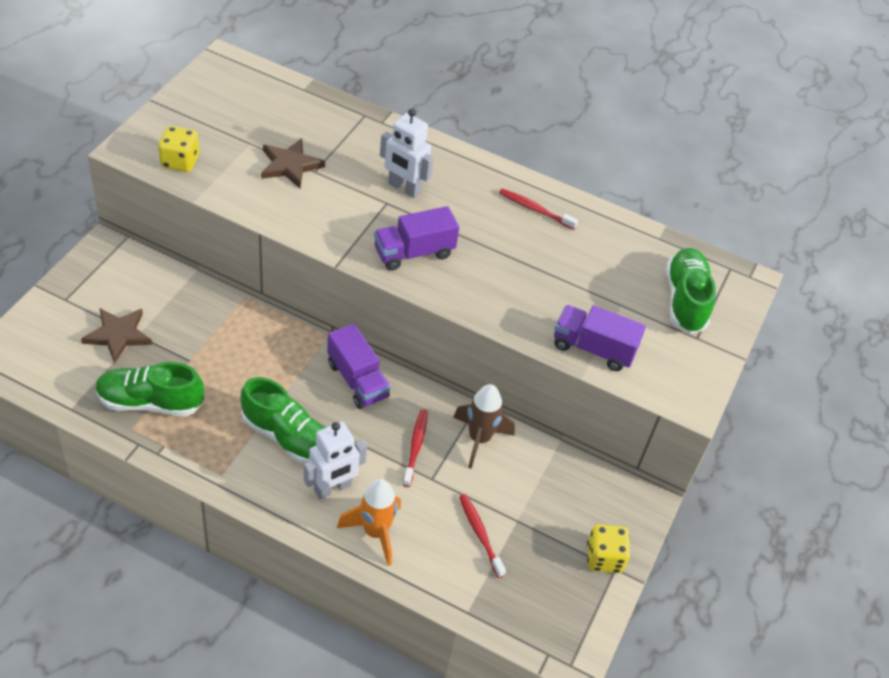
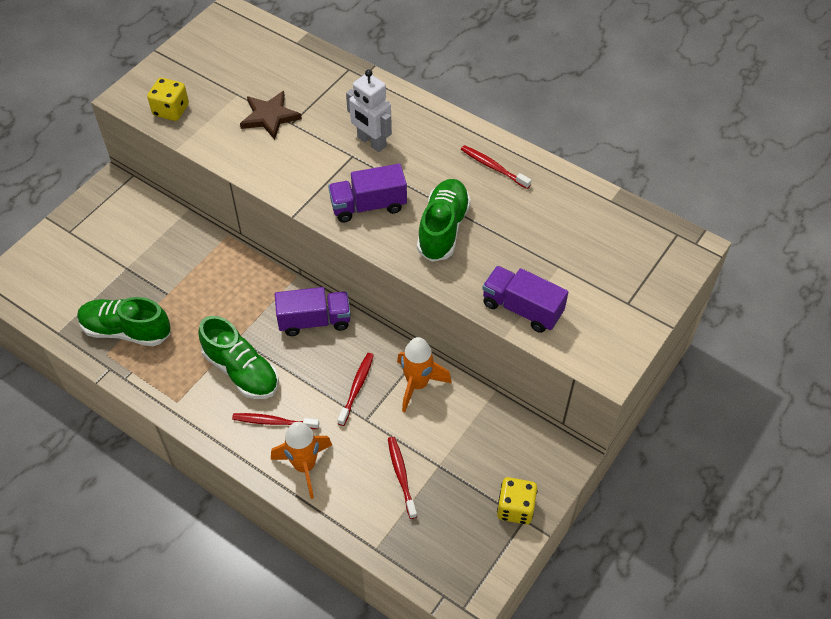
camera: 15 degrees right, 5 degrees up
(118, 335) = (109, 267): brown star -> none
(333, 488) = (273, 422): white robot -> red toothbrush
(357, 380) = (314, 321): purple truck -> purple truck turned 75 degrees counterclockwise
(479, 439) = (417, 384): brown rocket -> orange rocket
(685, 300) = (624, 265): green shoe -> green shoe (443, 229)

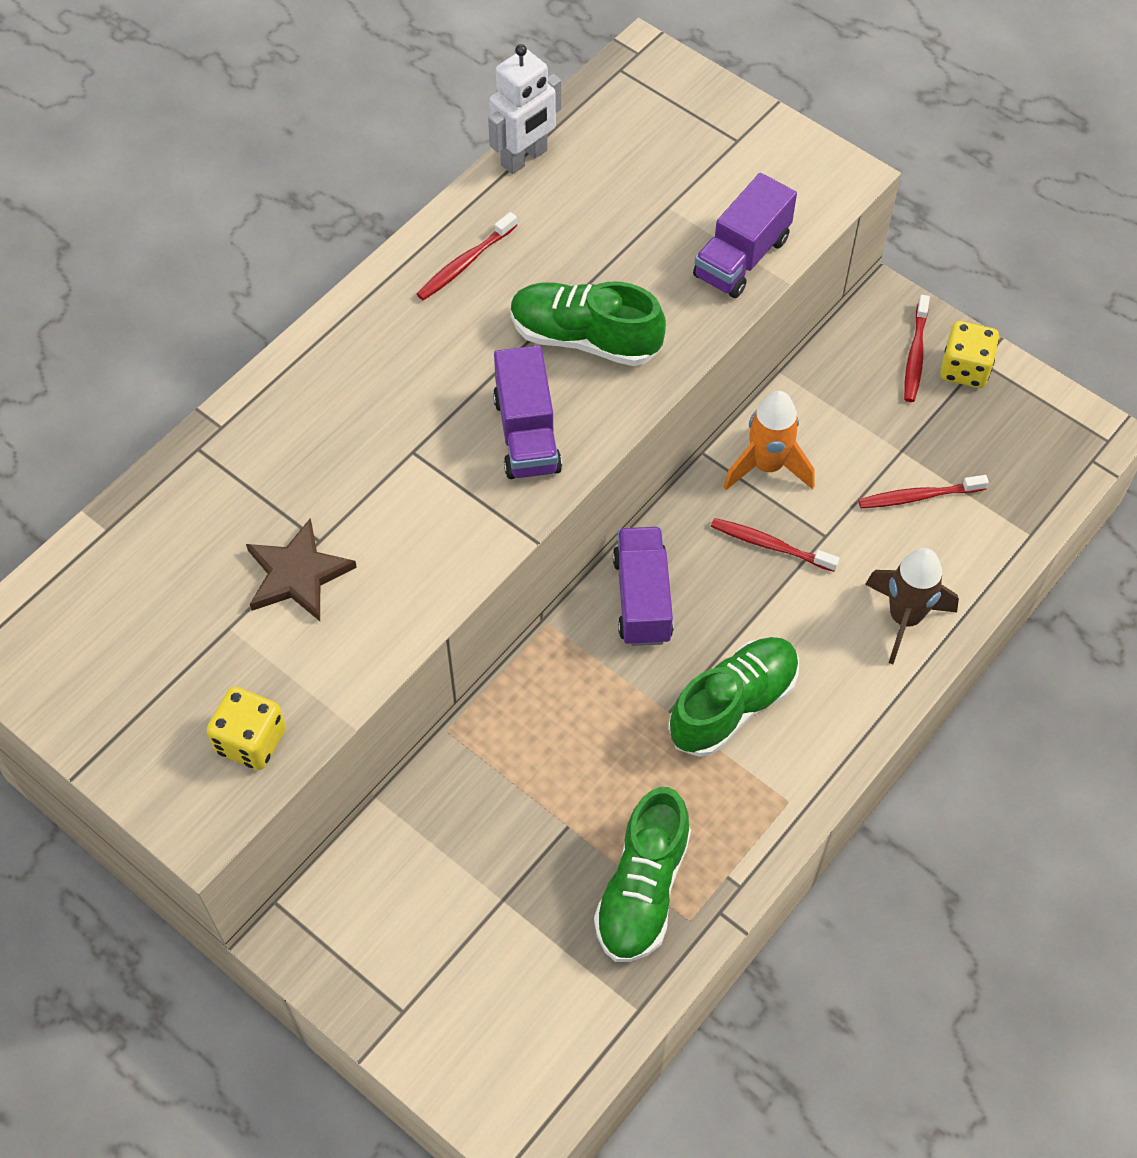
camera: 85 degrees left, 5 degrees up
(273, 422) = (828, 659): red toothbrush -> red toothbrush (915, 355)
(304, 466) = (904, 618): orange rocket -> brown rocket
(371, 142) = (385, 423): white robot -> white robot (524, 158)

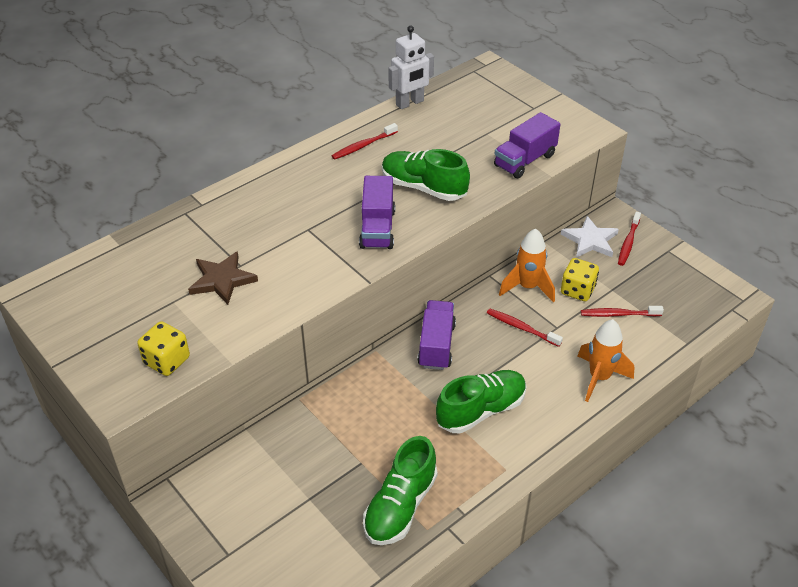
camera: 10 degrees right, 15 degrees down
(853, 359) = (590, 240): none -> white star
(904, 618) = (599, 378): brown rocket -> orange rocket
(964, 369) = (657, 253): yellow dice -> yellow dice (577, 290)

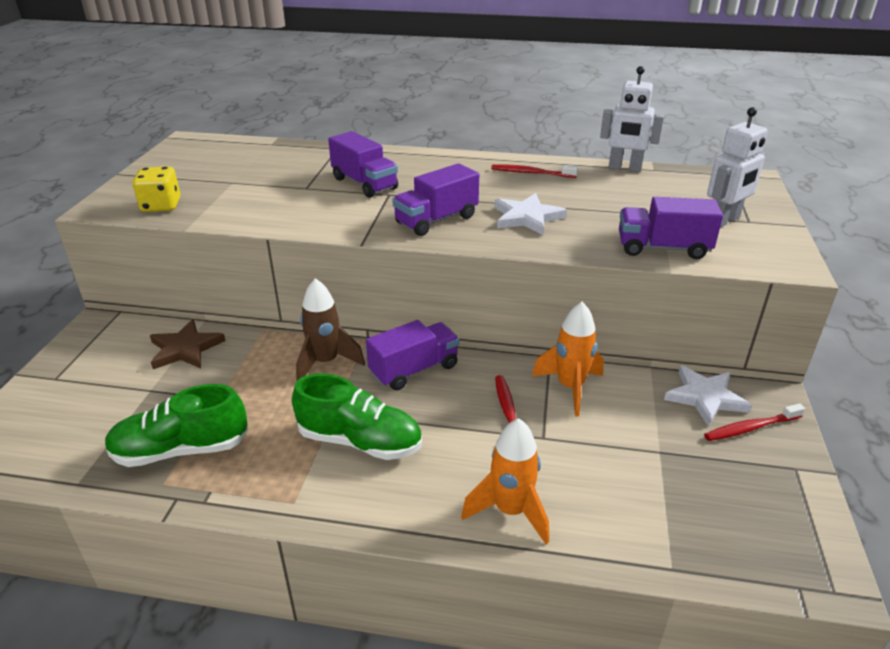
camera: 50 degrees right, 10 degrees down
(222, 280) = (279, 188): brown star -> brown star (185, 349)
(274, 232) = (364, 183): none -> purple truck
(380, 385) = (325, 362): none -> brown rocket
(423, 187) = (527, 217): green shoe -> white star
(523, 116) = (724, 221): none -> white robot
(577, 290) = (618, 425): yellow dice -> none
(618, 314) = (630, 477): red toothbrush -> none

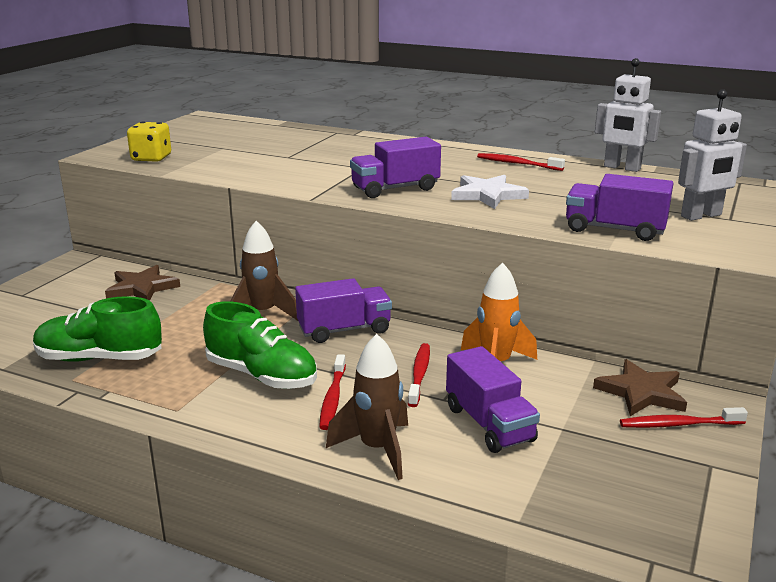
camera: 15 degrees right, 10 degrees down
(364, 183) = (344, 158): purple truck -> purple truck (489, 424)
(441, 456) = (333, 398): none -> red toothbrush
(510, 511) = (377, 449): orange rocket -> brown rocket
(705, 397) = (641, 392): white star -> brown star

